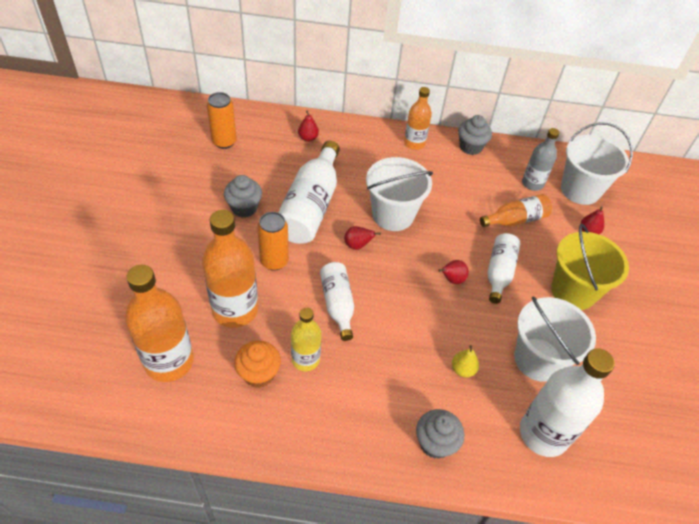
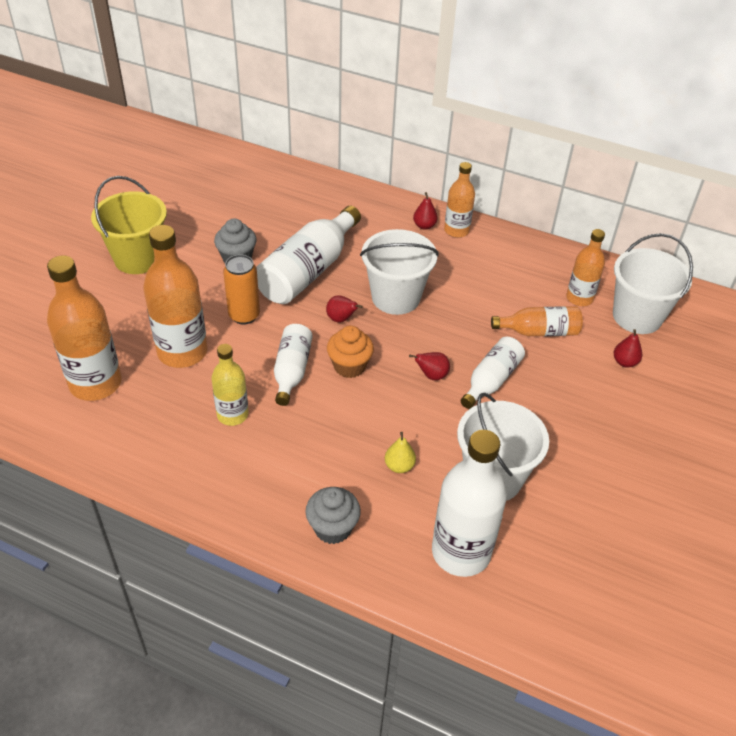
camera: 20 degrees right, 5 degrees down
(224, 142) = (246, 191): orange can -> none
(259, 374) = (178, 416): orange cupcake -> orange cupcake (349, 366)
(308, 138) = (338, 204): red pear -> red pear (424, 226)
(470, 147) = (522, 246): grey cupcake -> none
(532, 183) = (579, 298): grey bottle -> orange bottle
(573, 291) = (572, 419): yellow bucket -> yellow bucket (138, 258)

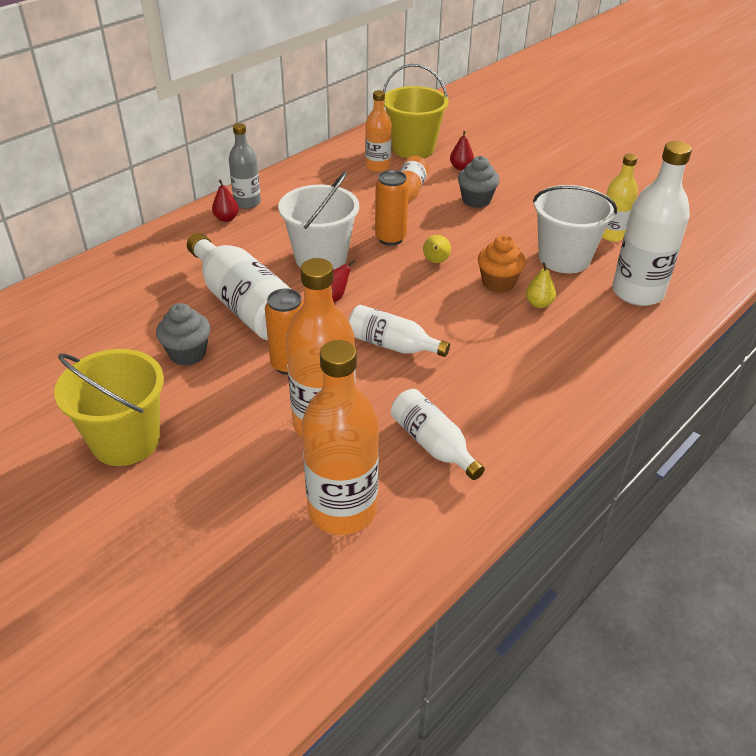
camera: 70 degrees left, 5 degrees down
(232, 415) = (438, 398): yellow bottle -> yellow bottle (612, 235)
(332, 528) = (601, 357): grey cupcake -> grey cupcake (476, 200)
(349, 366) = (402, 306): orange cupcake -> orange cupcake (498, 283)
(431, 375) = (436, 261): red pear -> yellow pear
(453, 335) = (390, 238): none -> orange can
(456, 230) = (247, 202): orange bottle -> grey bottle
(491, 380) = (455, 232): white bottle -> white bottle (432, 444)
(637, 316) = (413, 148): white bucket -> yellow bucket

